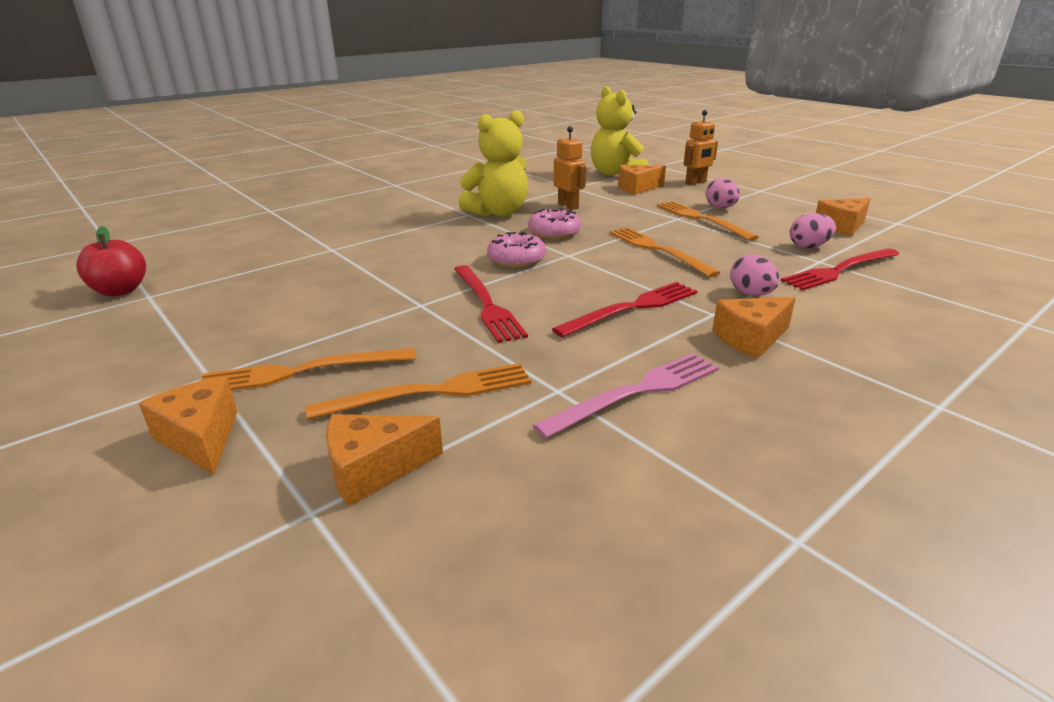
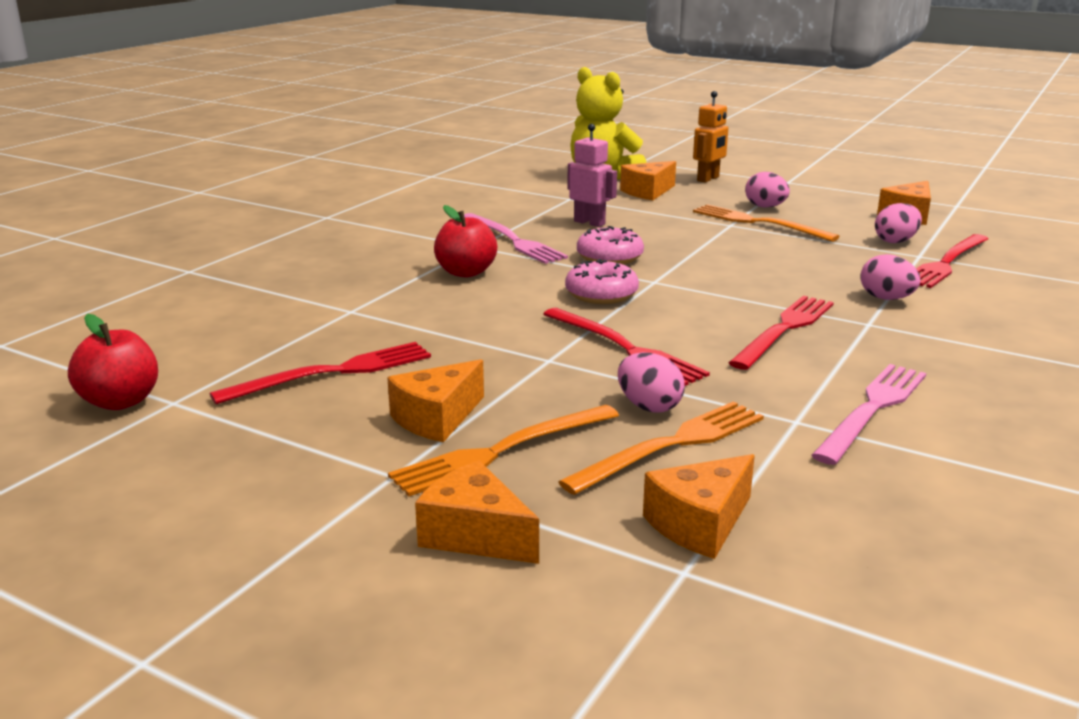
camera: 20 degrees left, 5 degrees down
(266, 291) = (333, 373): none -> red fork
(439, 232) = (466, 272): none -> red apple
(451, 355) = (649, 406): none -> pink egg
(498, 213) = (513, 240): yellow teddy bear -> pink fork
(568, 206) = (589, 223): orange robot -> pink robot
(658, 250) = (746, 263): orange fork -> none
(751, 338) = (927, 342): orange cheese -> orange cheese (437, 418)

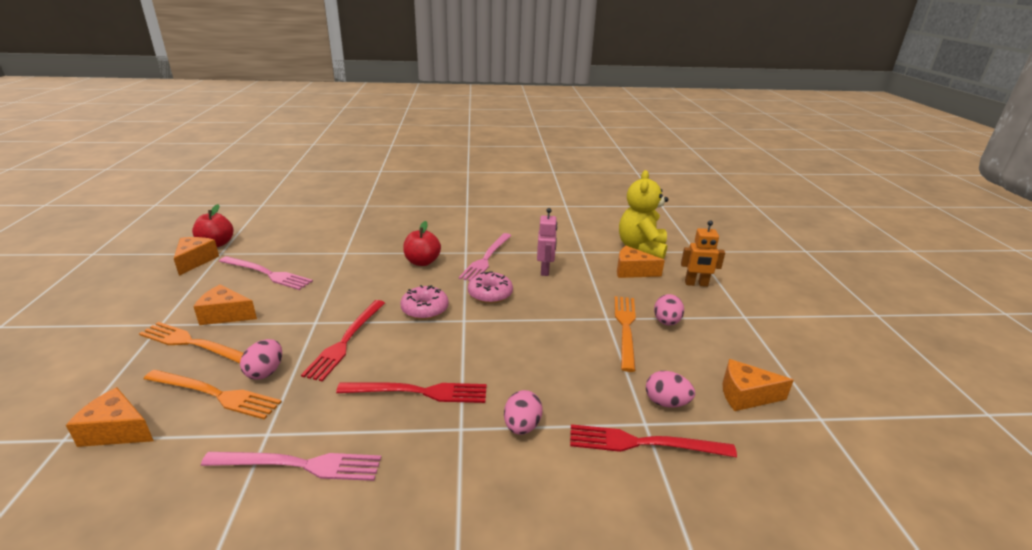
camera: 55 degrees right, 5 degrees up
(333, 373) = (267, 274): red fork -> pink fork
(475, 535) = (101, 364): orange cheese -> orange cheese (195, 261)

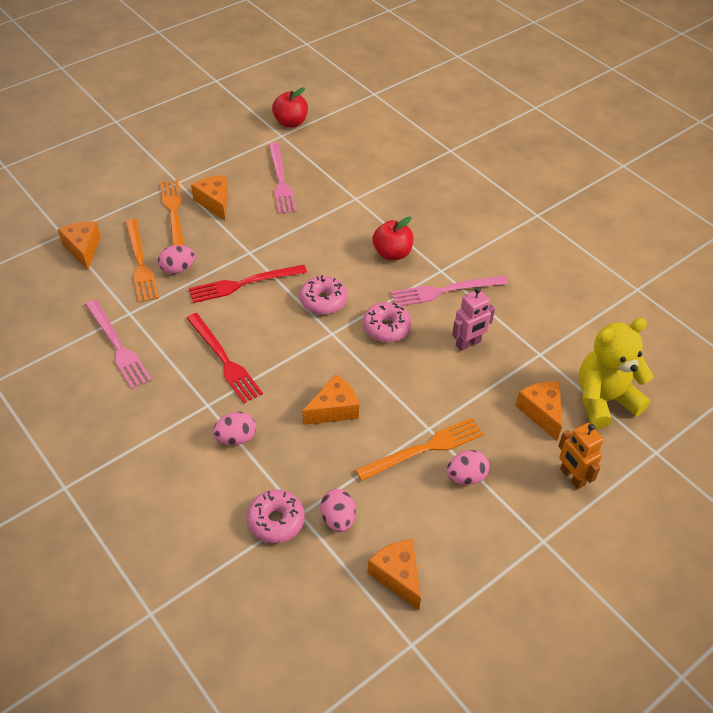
camera: 55 degrees right, 20 degrees up
(195, 261) = (258, 133): orange cheese -> orange cheese (334, 409)
(644, 443) = (276, 521): red fork -> pink donut

